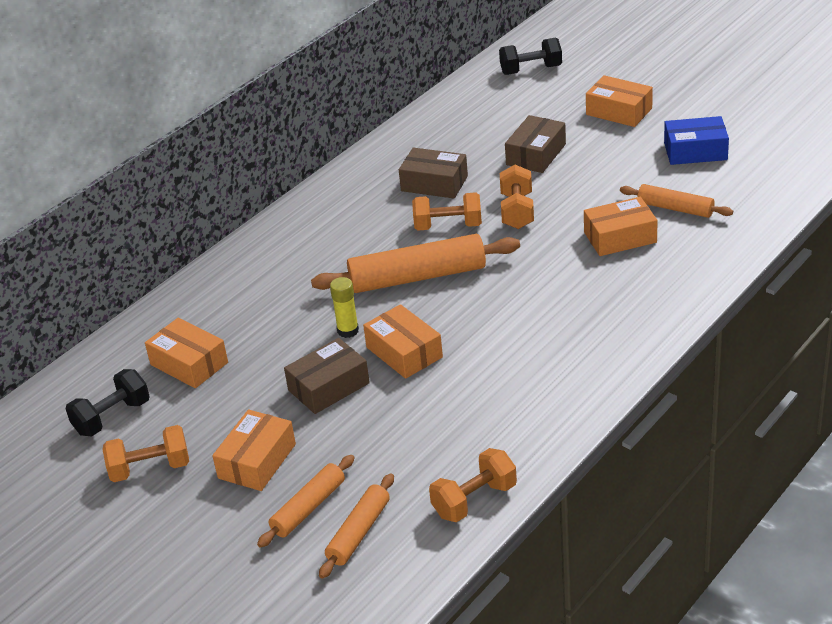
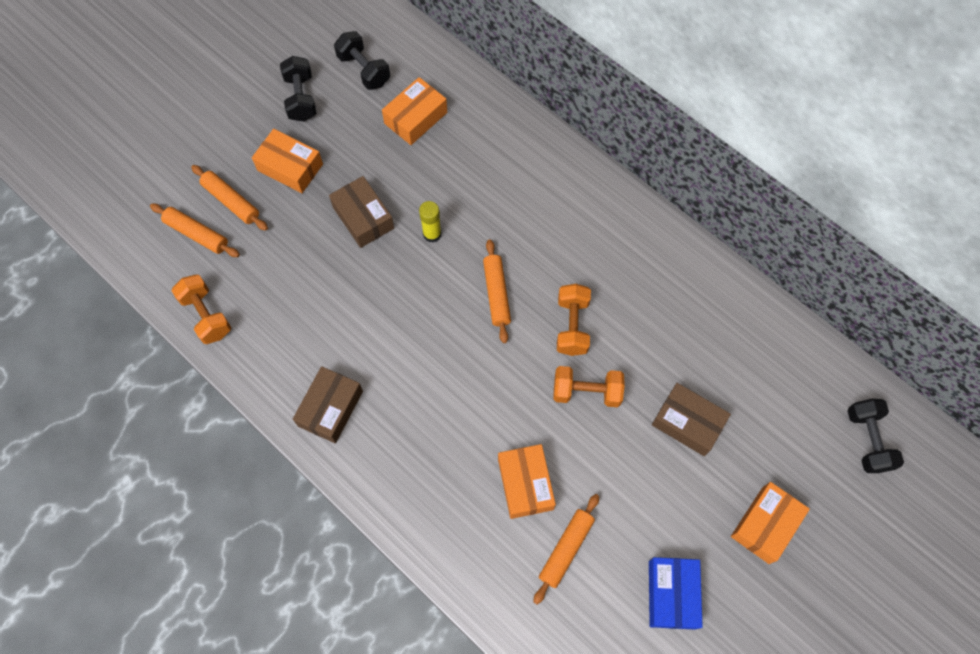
camera: 90 degrees right, 30 degrees up
(150, 468) = (301, 98): orange dumbbell -> black dumbbell
(404, 352) = (393, 276): orange box -> none
(418, 277) = (496, 294): orange rolling pin -> orange rolling pin, size x0.57
(434, 183) = (647, 319): brown box -> brown box (330, 408)

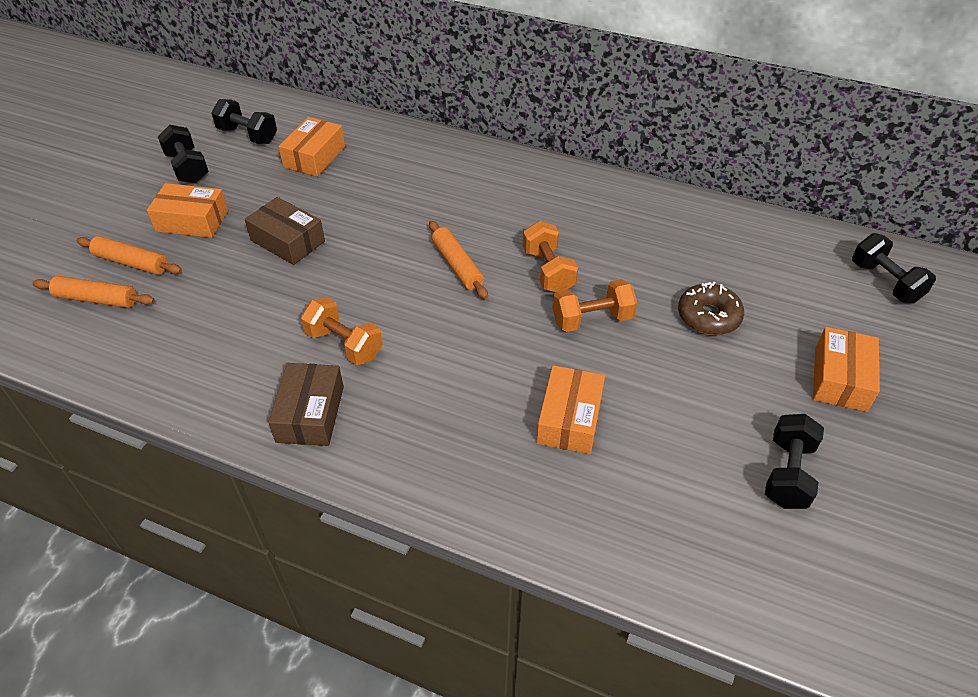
camera: 20 degrees left, 20 degrees down
(206, 315) = (127, 368): orange dumbbell -> orange dumbbell (344, 344)
(432, 234) = (367, 236): yellow glue stick -> none
(525, 484) = (569, 419): orange box -> orange box turned 45 degrees clockwise
(566, 549) = (647, 467): orange rolling pin -> none
(672, 594) = (787, 473): blue box -> black dumbbell
(687, 423) = (708, 316): brown box -> brown donut

